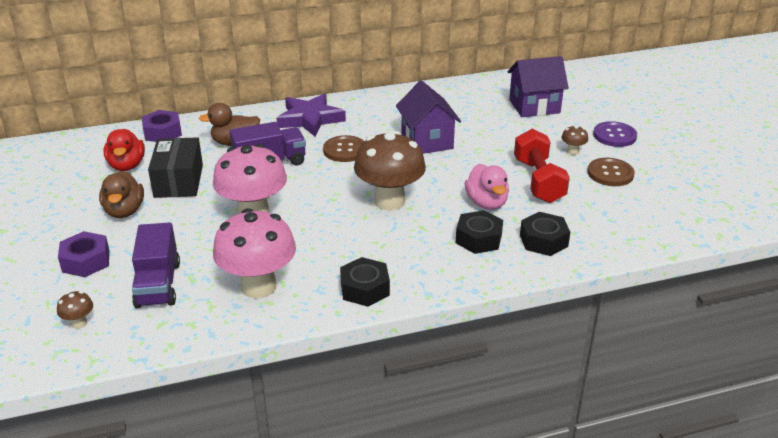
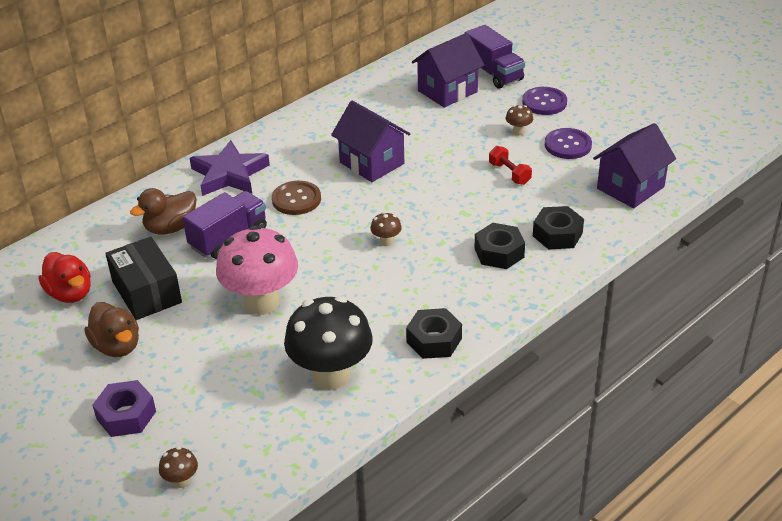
camera: 25 degrees left, 5 degrees up
(158, 284) = (227, 411): purple truck -> purple truck (493, 73)
(162, 132) = (76, 241): purple nut -> none
(258, 286) = (331, 375): pink mushroom -> black mushroom
(389, 201) = (386, 241): brown mushroom -> brown mushroom, size x0.41
(486, 203) = (479, 213): pink duck -> none
(538, 181) = (509, 173): red dumbbell -> red dumbbell, size x0.54
(610, 173) = (568, 145): brown button -> purple button
(644, 223) = (630, 188): none -> purple house

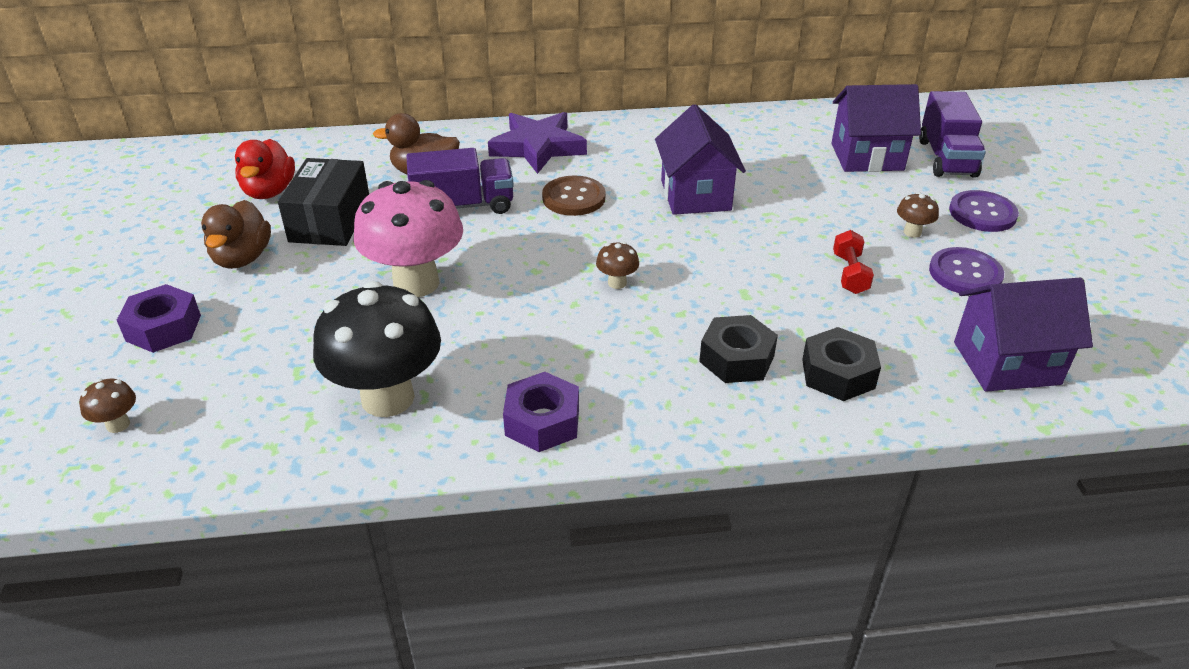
camera: 35 degrees right, 0 degrees up
(434, 340) = (542, 421): black nut -> purple nut

